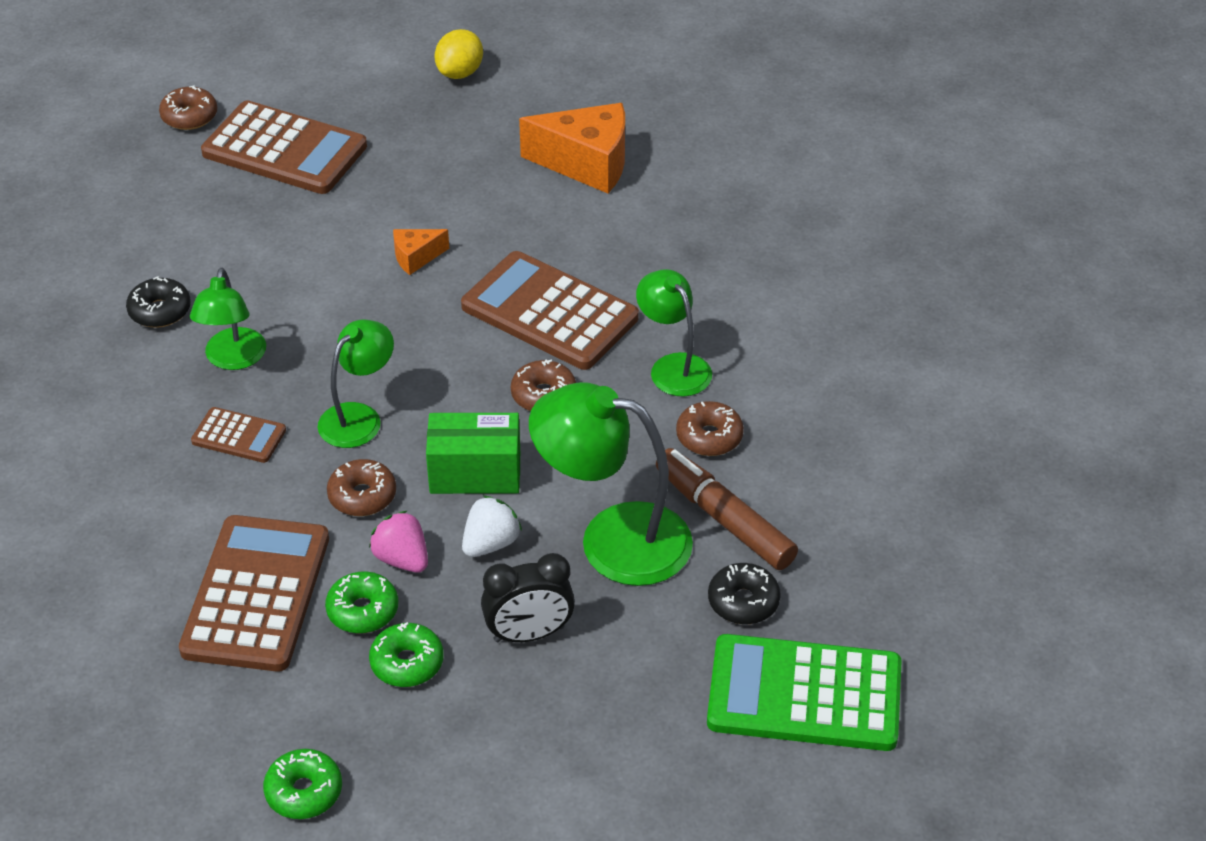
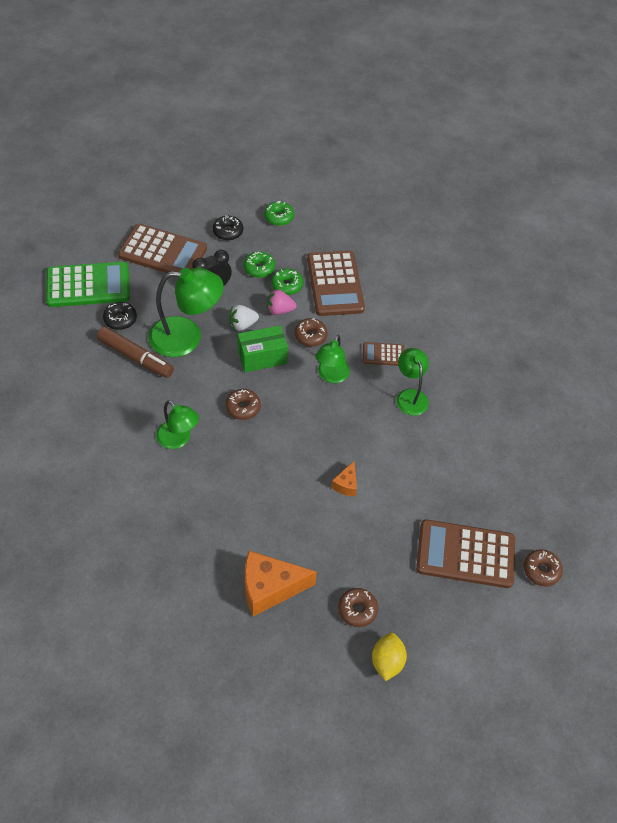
camera: 160 degrees right, 10 degrees up
(160, 311) = (465, 417): black donut -> black donut (228, 232)
(402, 559) = (279, 310): pink strawberry -> pink strawberry turned 150 degrees clockwise
(416, 257) = (346, 484): orange cheese -> orange cheese turned 150 degrees clockwise
(490, 543) = (242, 325): white strawberry -> white strawberry turned 45 degrees clockwise
(549, 312) = (256, 461): brown calculator -> brown calculator (163, 252)
(709, 437) = (151, 400): brown donut -> brown donut (357, 610)

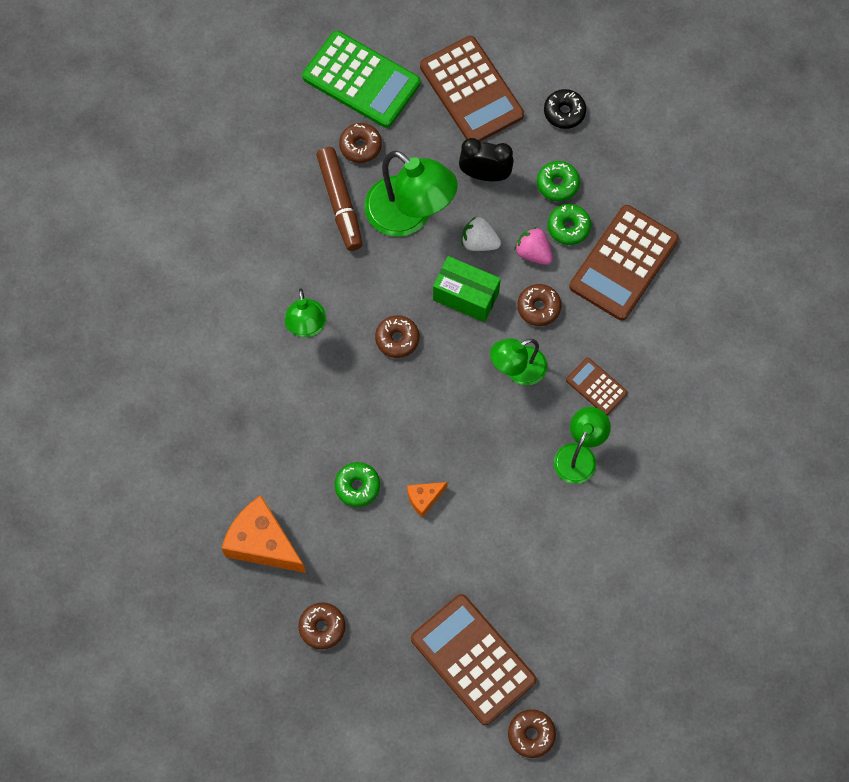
camera: 45 degrees right, 15 degrees up
(120, 319) = (360, 146): black donut -> brown donut
(279, 217) = (638, 132): green donut -> green donut (357, 486)
(387, 661) = (305, 694): yellow lemon -> none

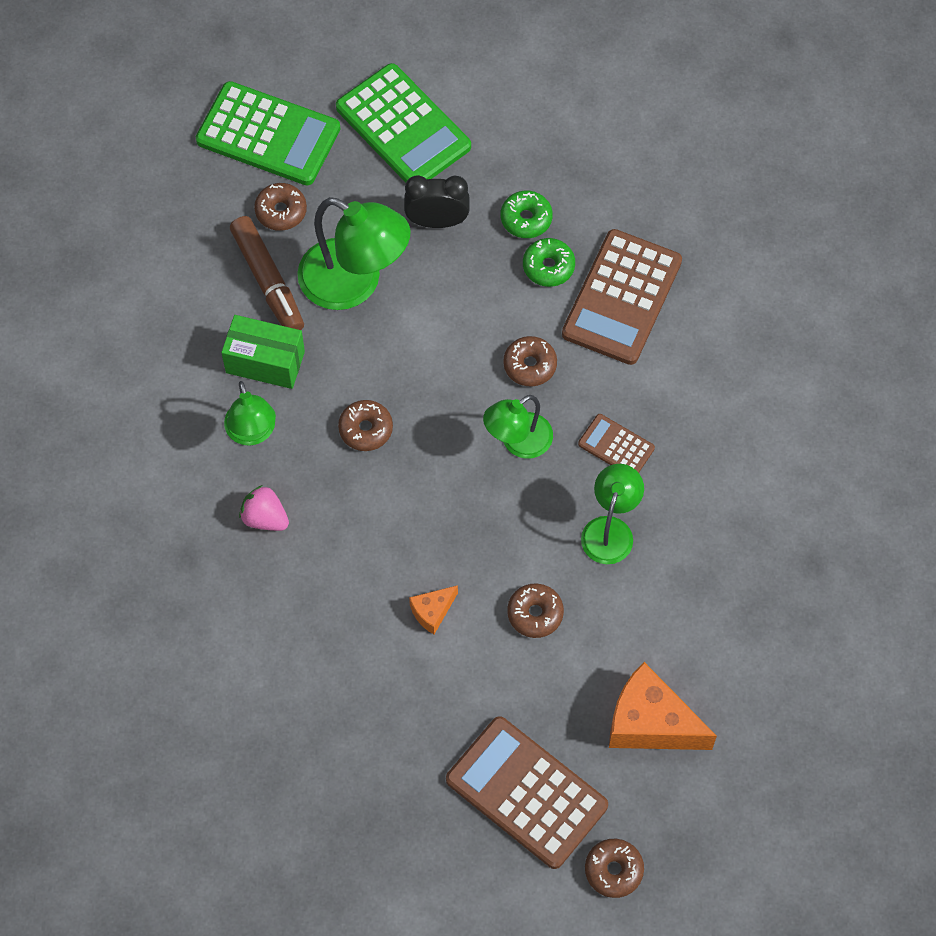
camera: 10 degrees left, 5 degrees down
(263, 543) = (244, 698): orange cheese -> orange cheese (650, 723)
(322, 627) = (335, 786): brown donut -> brown donut (535, 614)
(357, 486) = (348, 611): green donut -> none
(466, 296) = (439, 366): green box -> green box (265, 362)
(471, 91) = (403, 127): brown calculator -> green calculator
(479, 242) = (444, 300): white strawberry -> none
(533, 252) = (511, 302): pink strawberry -> pink strawberry (265, 518)
(564, 112) = (519, 135): black donut -> none

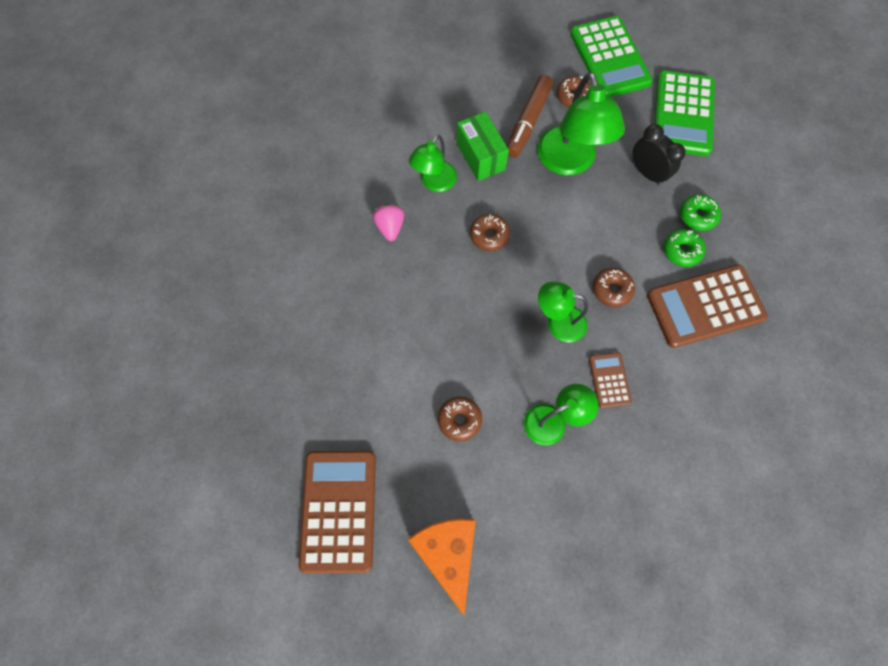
camera: 50 degrees right, 5 degrees up
(432, 612) = (410, 360): orange cheese -> none
(613, 870) = (328, 611): brown donut -> none

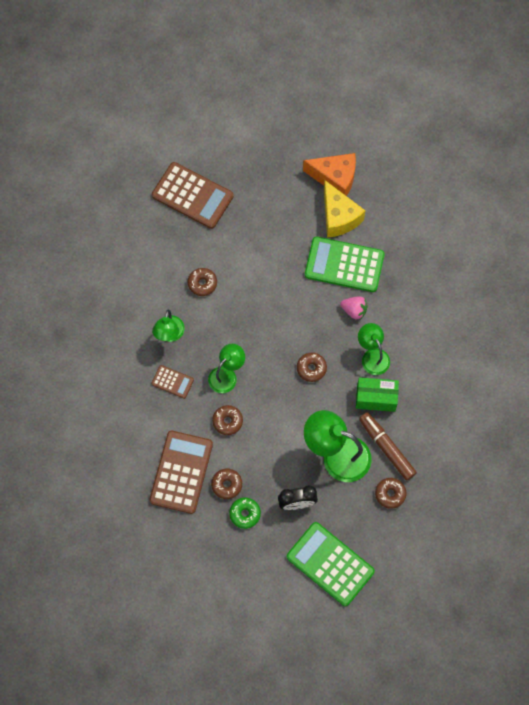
camera: 120 degrees right, 0 degrees up
(274, 305) = (338, 217): none -> yellow cheese
(447, 552) = (135, 238): orange cheese -> orange cheese (335, 178)
(609, 58) = (410, 544): green calculator -> green calculator (344, 265)
(681, 251) = (226, 485): green donut -> brown donut

